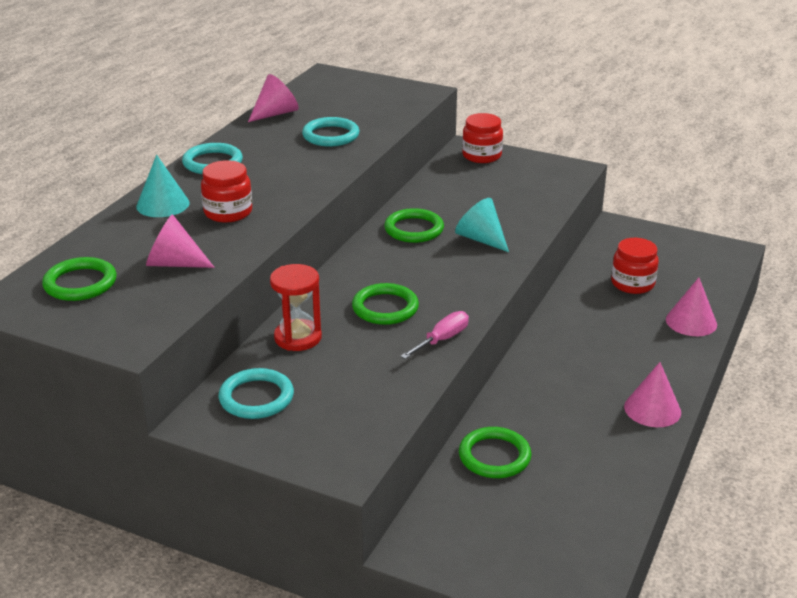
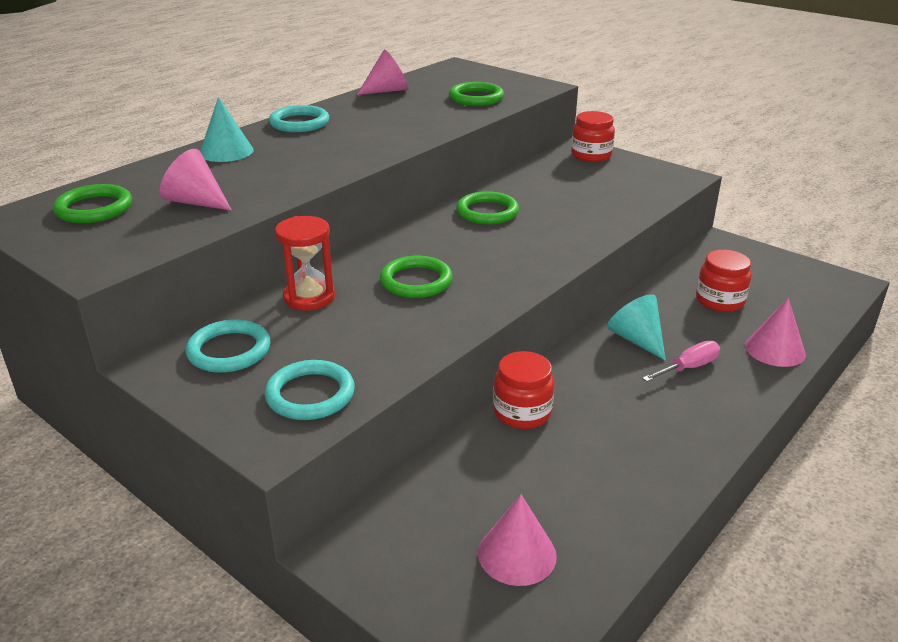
camera: 15 degrees right, 0 degrees up
(228, 212) = (282, 164): red jar -> red jar (522, 412)
(331, 135) = (427, 112): turquoise ring -> turquoise ring (310, 394)
(442, 340) = (458, 321): pink screwdriver -> pink screwdriver (688, 368)
(480, 239) = (552, 229): turquoise cone -> turquoise cone (636, 339)
(494, 456) = (486, 461): green ring -> green ring (476, 98)
(652, 409) = (694, 439): pink cone -> pink cone (517, 554)

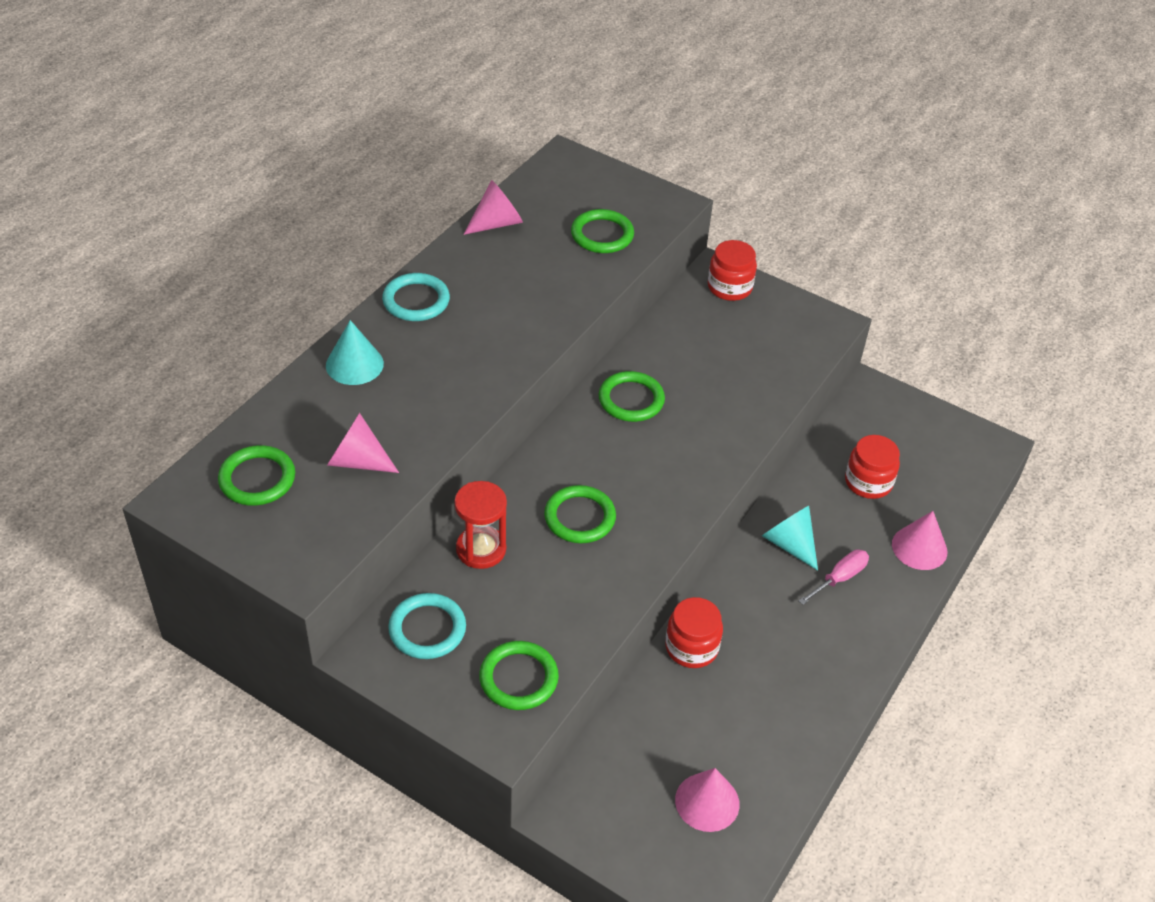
camera: 10 degrees left, 15 degrees up
(310, 394) = (518, 678): turquoise ring -> green ring

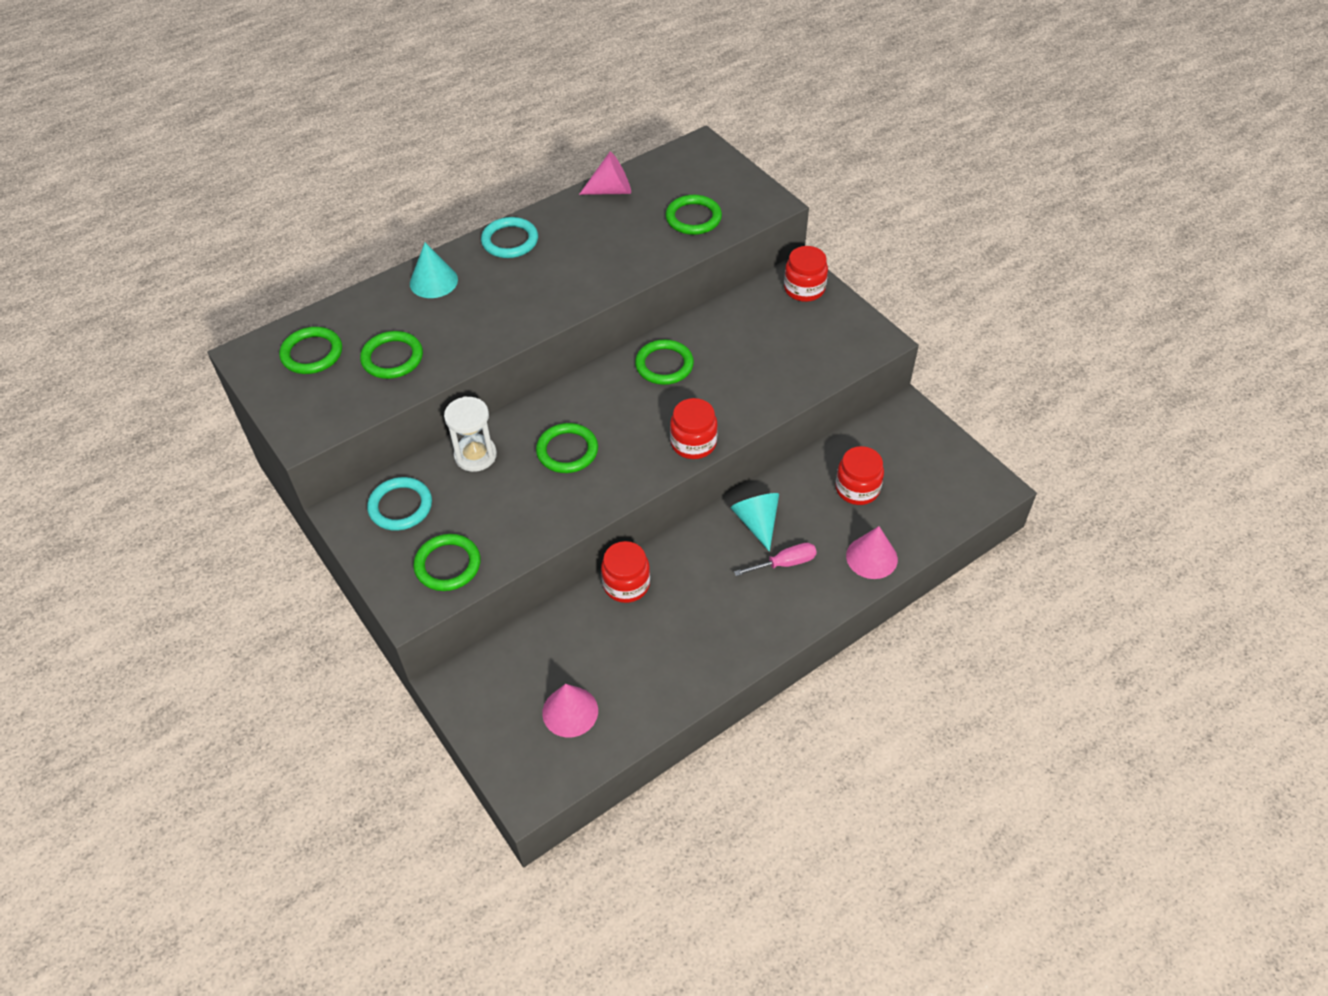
camera: 25 degrees right, 5 degrees up
(357, 461) = (392, 358): pink cone -> green ring
(481, 549) = (475, 455): red hourglass -> white hourglass
(708, 474) = (693, 443): none -> red jar

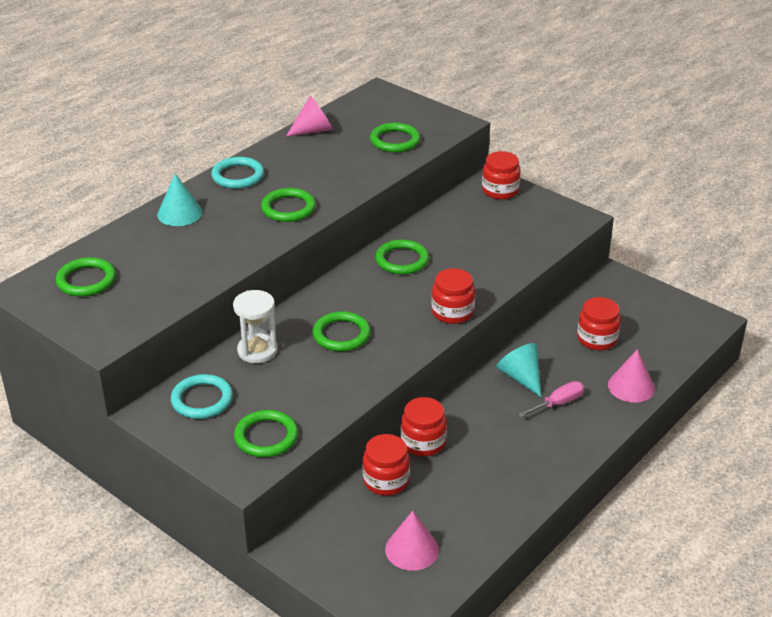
camera: 15 degrees left, 15 degrees down
(392, 358) = (165, 273): green ring -> green ring (288, 208)
(573, 623) = (386, 480): none -> red jar

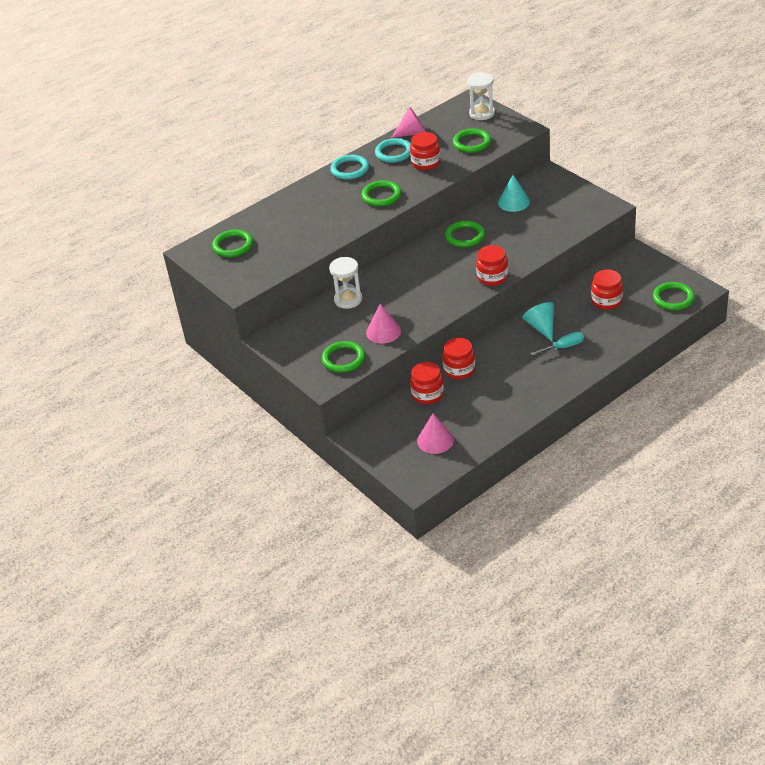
camera: 15 degrees right, 5 degrees up
(180, 213) = (303, 197): turquoise cone -> turquoise cone (513, 202)
(202, 400) = (305, 332): turquoise ring -> turquoise ring (394, 153)
(341, 334) = (409, 290): green ring -> green ring (673, 298)
(399, 106) = (482, 113): none -> white hourglass
(500, 191) = (553, 183): red jar -> red jar (426, 163)
(558, 403) = (563, 347): pink screwdriver -> turquoise screwdriver
(631, 386) = (621, 337): pink cone -> pink cone (383, 331)

